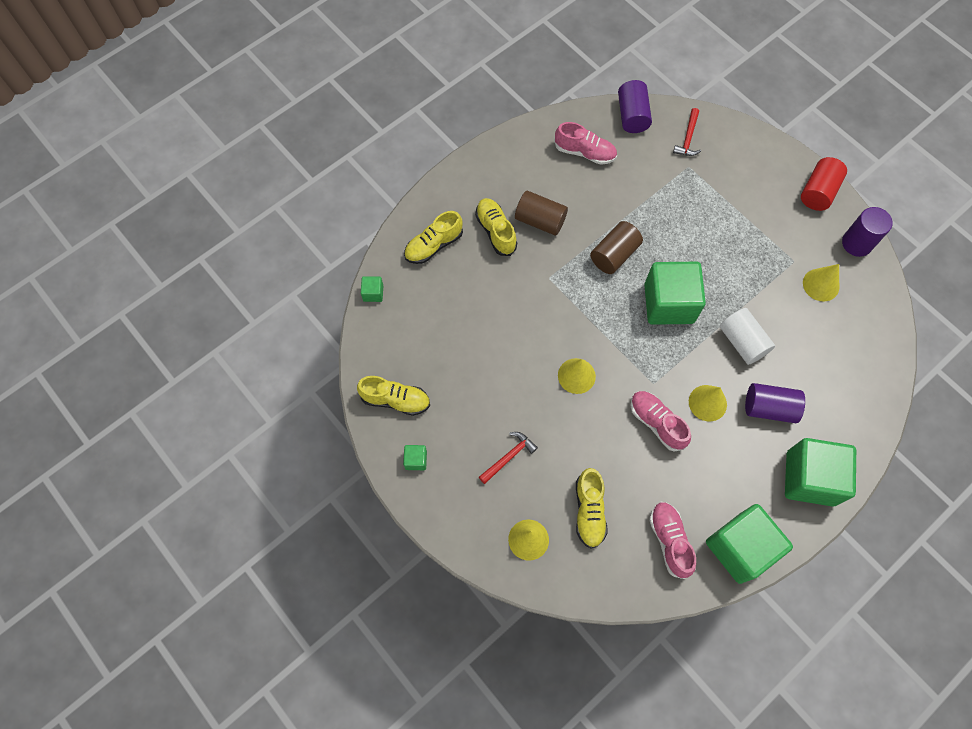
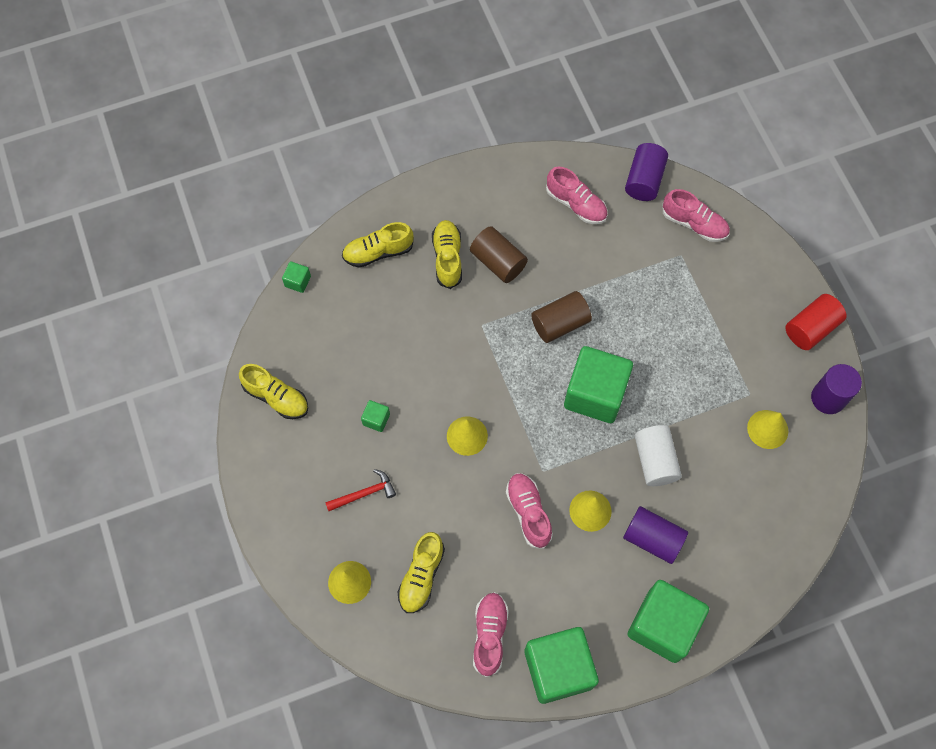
camera: 20 degrees right, 0 degrees up
(416, 460) = (272, 464): green cube -> green cube (376, 419)
(688, 138) = (694, 224): red hammer -> pink shoe

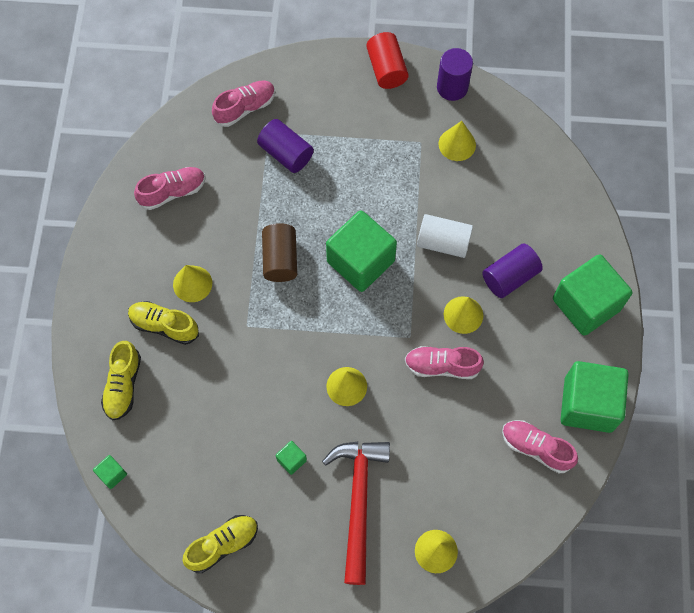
camera: 65 degrees left, 0 degrees up
(364, 493) = (358, 502): red hammer -> red hammer, size x2.03
(421, 576) = (458, 484): yellow shoe -> none
(498, 262) = (192, 283): brown cylinder -> yellow cone
(644, 180) = (181, 126): purple cylinder -> purple cylinder (286, 153)

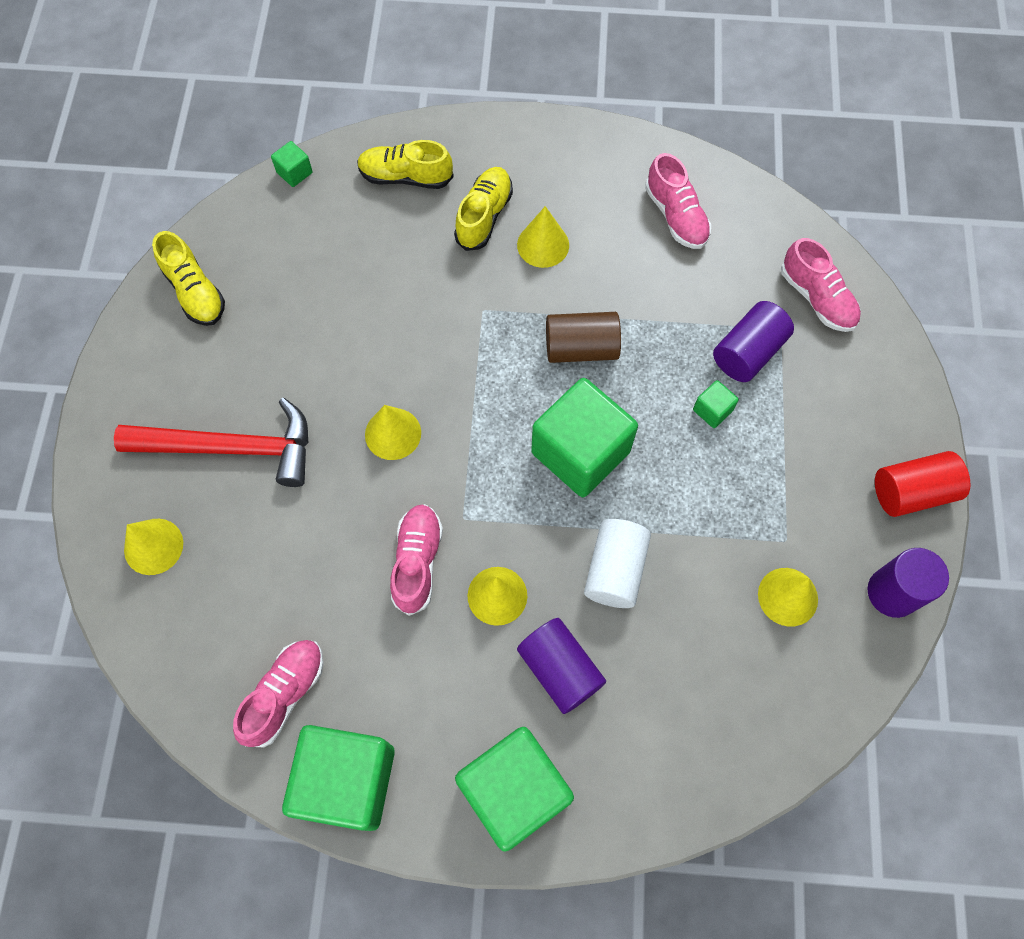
camera: 90 degrees right, 0 degrees up
(291, 460) = (295, 367): green cube -> green cube (712, 410)

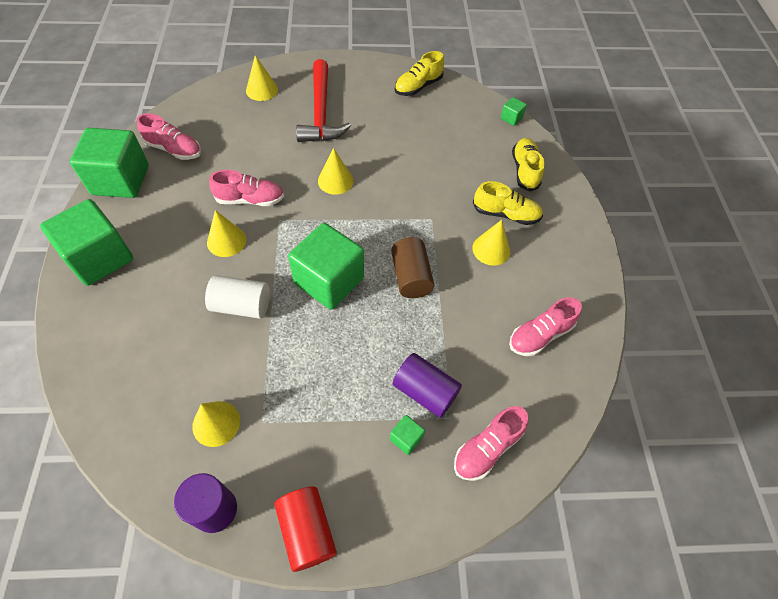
camera: 80 degrees right, 10 degrees down
(560, 669) = (174, 277): purple cylinder -> none
(712, 410) = (370, 366): green cube -> green cube (406, 438)

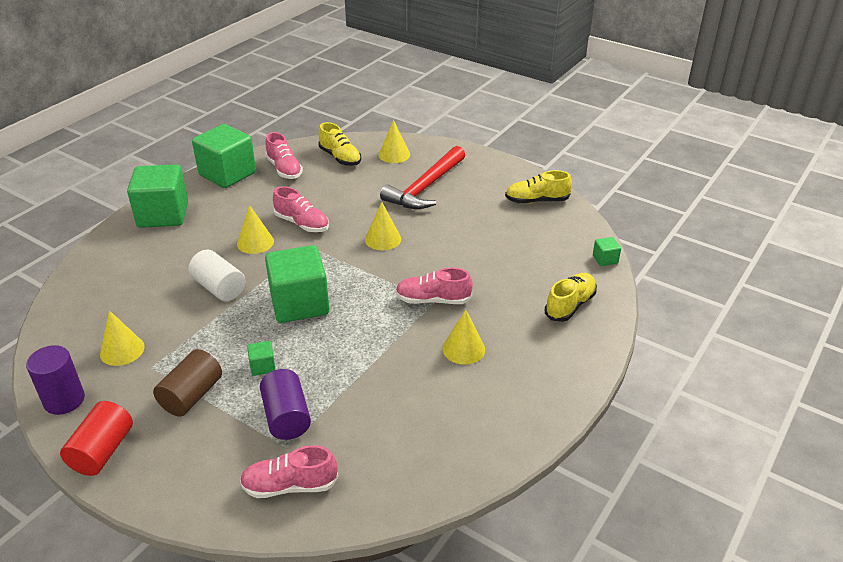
camera: 40 degrees right, 20 degrees down
(406, 438) = (235, 439): green cube -> green cube (262, 366)
(411, 277) = (368, 333): brown cylinder -> brown cylinder (191, 395)
(505, 214) = (509, 330): yellow shoe -> yellow shoe (340, 157)
(540, 335) = (433, 435): pink shoe -> pink shoe (433, 300)

